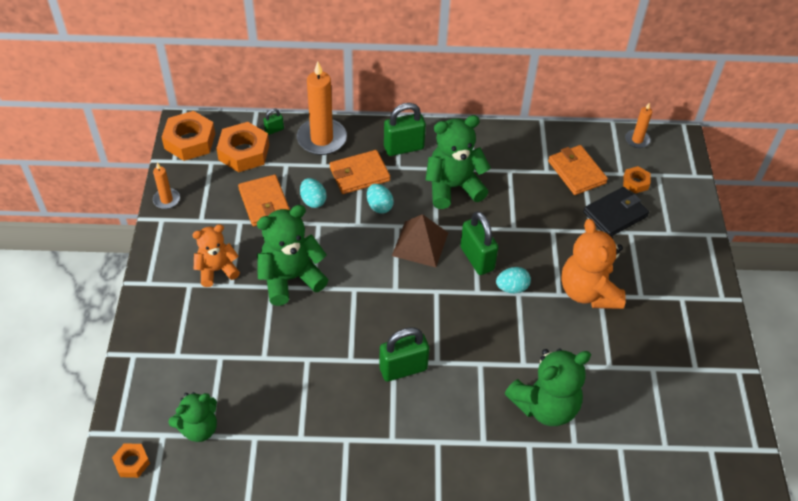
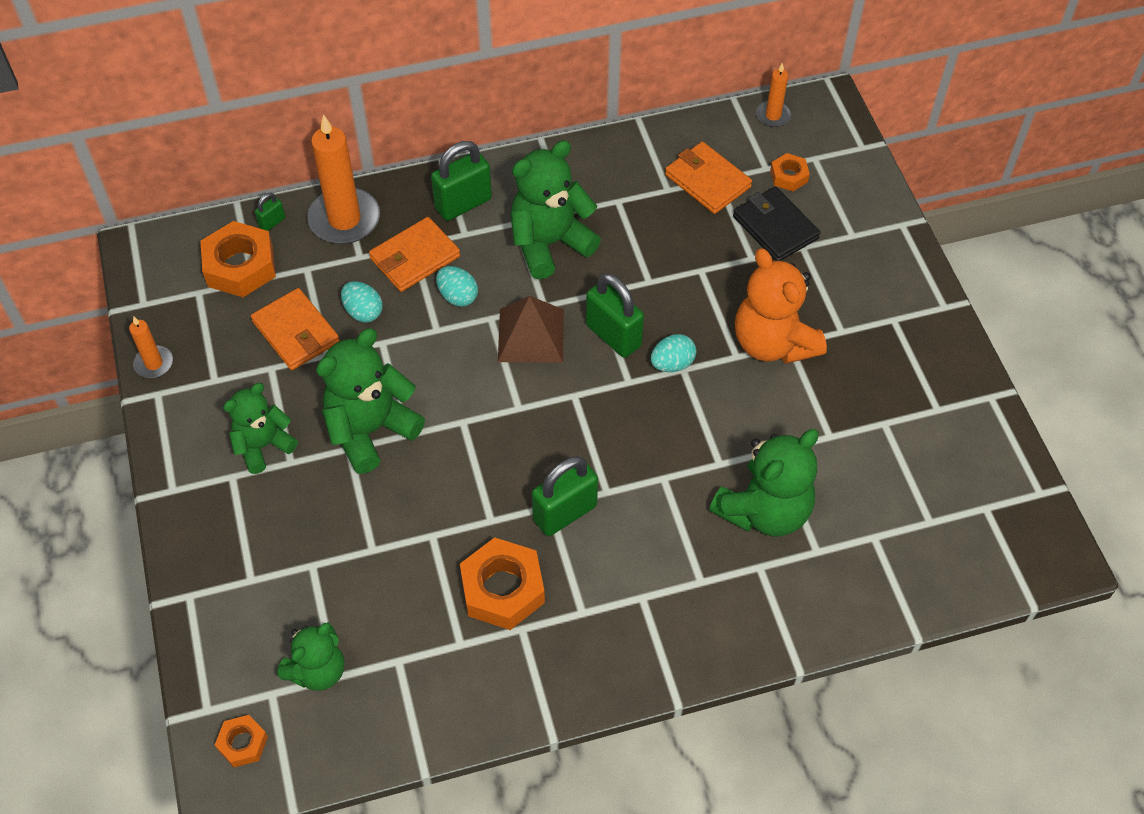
camera: 15 degrees left, 5 degrees up
(190, 141) = (156, 269): orange nut -> orange nut (503, 589)
(217, 270) = (263, 446): orange teddy bear -> green teddy bear
(615, 214) = (775, 227): black wallet -> black wallet turned 75 degrees counterclockwise

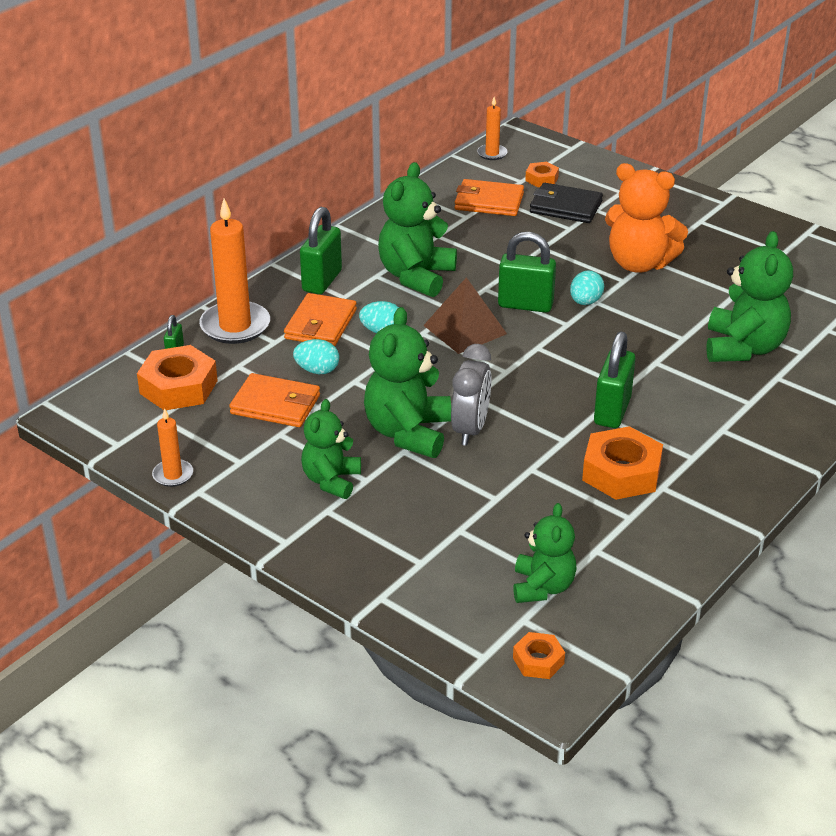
camera: 35 degrees left, 20 degrees down
(424, 458) = (470, 429): none -> grey clock

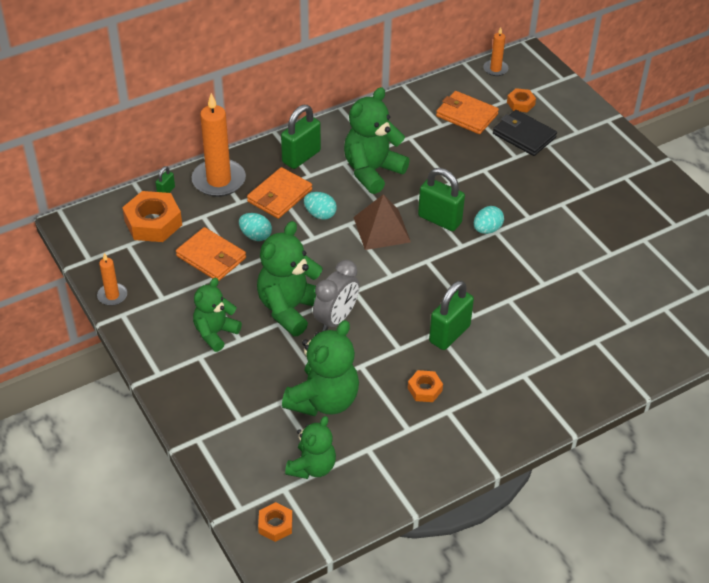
camera: 20 degrees right, 10 degrees up
(621, 472) = (425, 389): orange nut -> orange nut, size x0.53
(639, 264) = (550, 205): orange teddy bear -> none
(743, 348) = (585, 306): green teddy bear -> green teddy bear (323, 400)

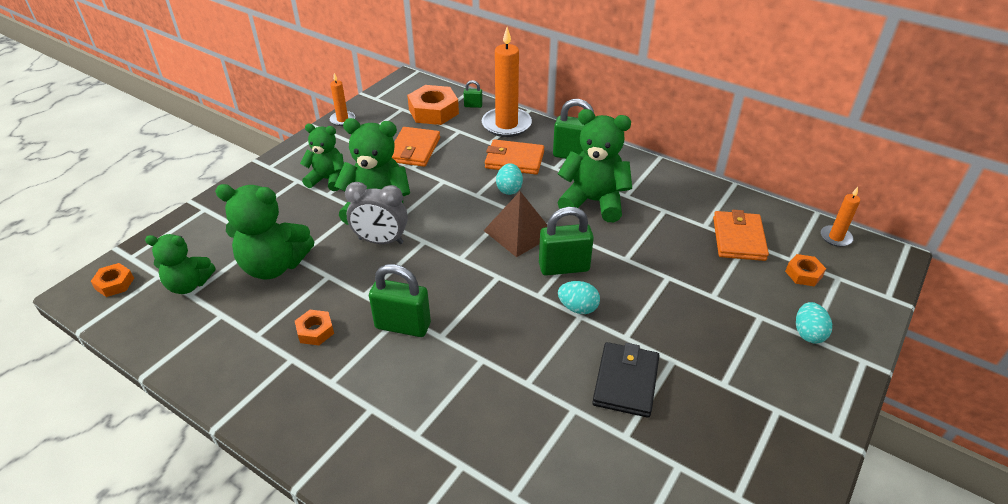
camera: 65 degrees right, 5 degrees down
(255, 236) = (455, 163): turquoise egg -> turquoise egg (808, 333)
(439, 219) = (564, 267): green padlock -> green padlock turned 75 degrees clockwise
(524, 135) = (754, 292): black wallet -> black wallet (625, 382)

